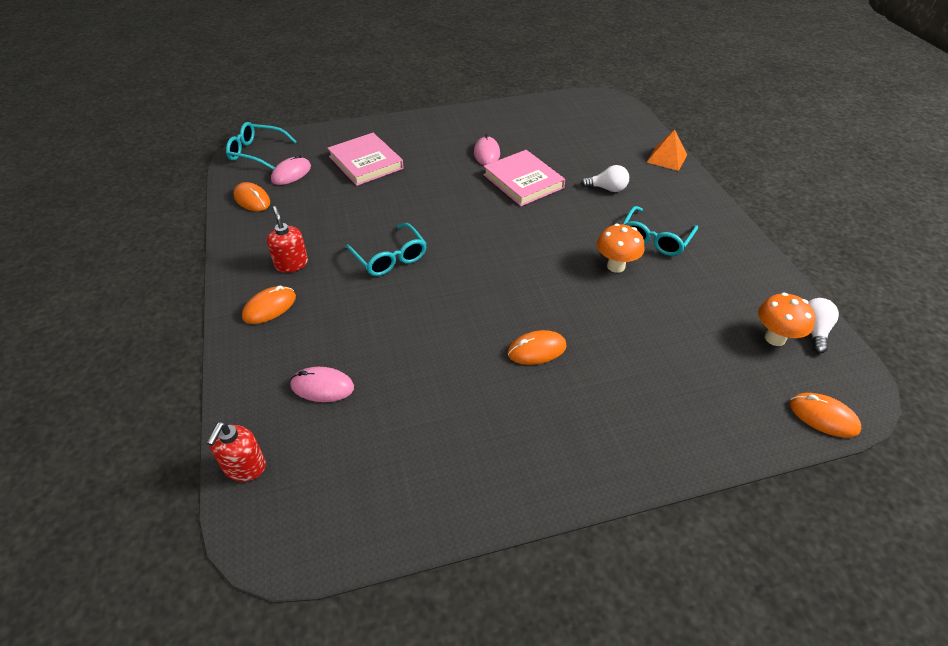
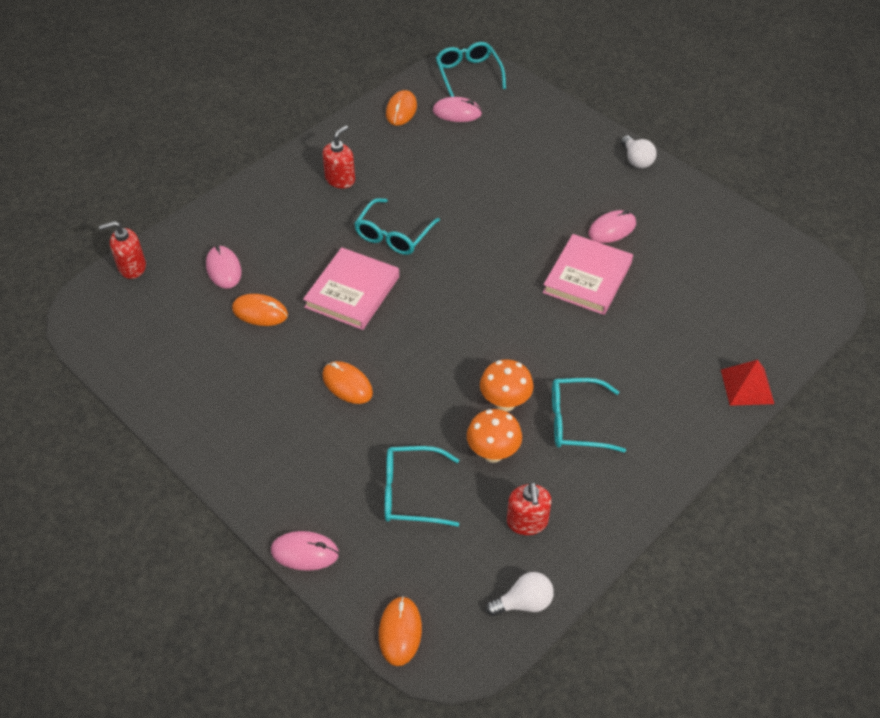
camera: 60 degrees right, 5 degrees up
(269, 307) = (283, 195): orange mouse -> orange mouse (260, 312)
(366, 162) = (516, 150): pink book -> pink book (352, 292)
(607, 189) = (634, 352): white light bulb -> white light bulb (636, 160)
(667, 158) = (747, 386): orange pyramid -> red pyramid
(679, 354) = (411, 493): none -> turquoise glasses
(715, 453) = (305, 552): none -> pink mouse
(737, 299) = (527, 522): none -> red soap dispenser
(775, 338) = (488, 569): orange mushroom -> orange mushroom (493, 453)

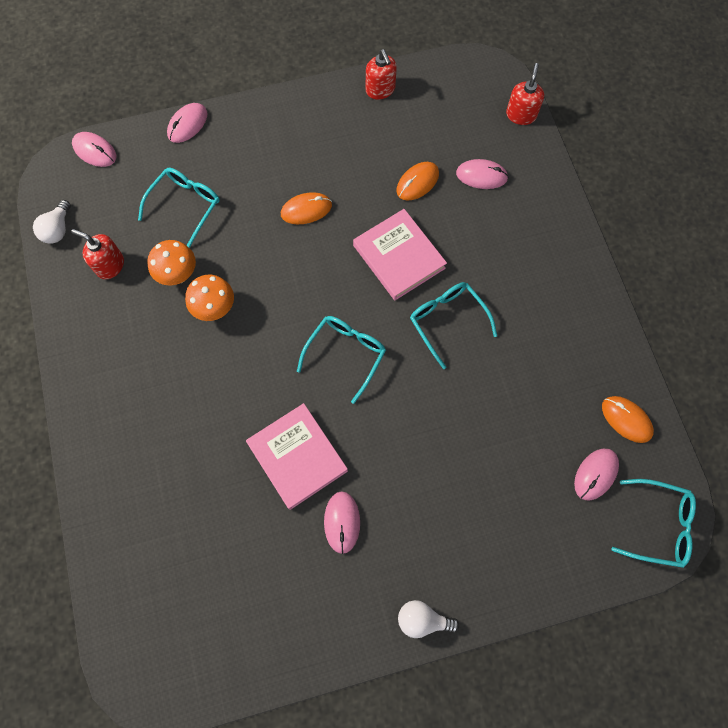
camera: 120 degrees right, 20 degrees up
(340, 179) = (547, 312): red soap dispenser -> red soap dispenser (380, 90)
(400, 632) = (95, 151): orange mouse -> pink mouse
(576, 422) = (162, 350): turquoise glasses -> turquoise glasses (346, 354)
(747, 386) = (98, 510): red pyramid -> none

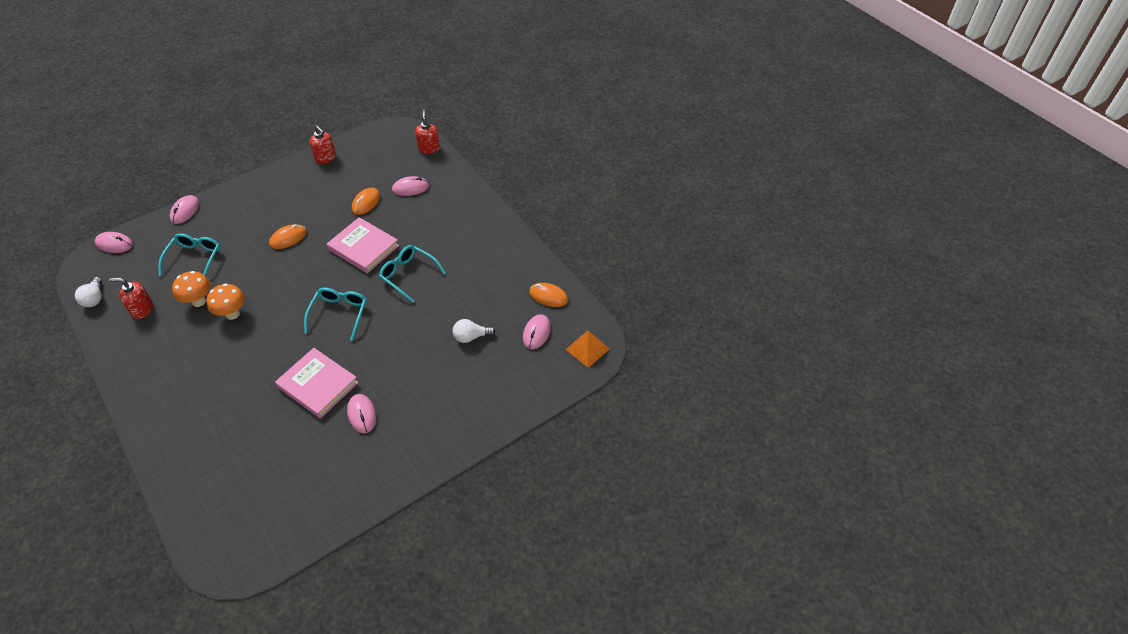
camera: 20 degrees left, 20 degrees down
(422, 619) = (437, 454): white light bulb -> white light bulb (471, 337)
(658, 525) = (587, 349): turquoise glasses -> orange pyramid

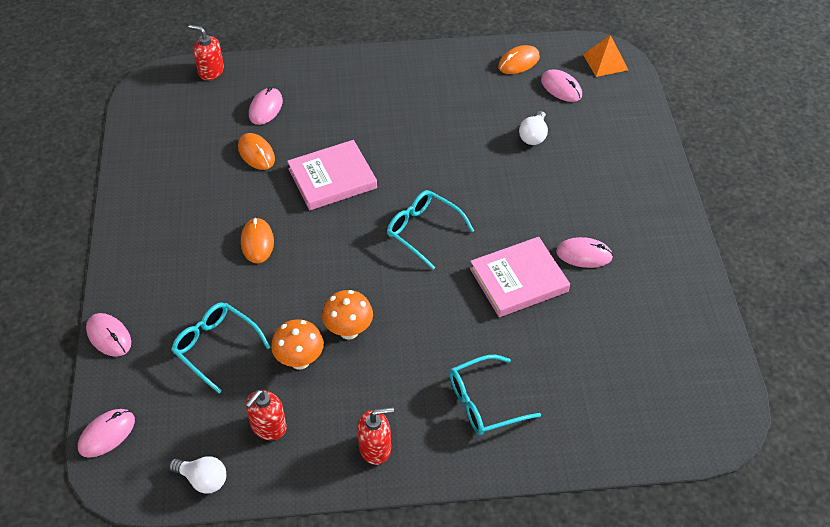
camera: 60 degrees left, 0 degrees up
(325, 158) = (138, 165): red soap dispenser -> red soap dispenser (375, 448)
(408, 275) = (407, 155): turquoise glasses -> turquoise glasses (484, 402)

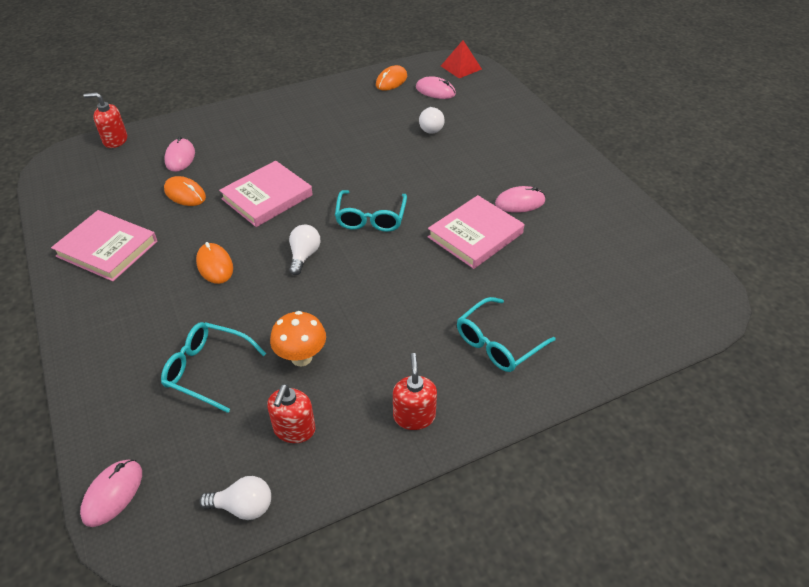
camera: 20 degrees left, 5 degrees down
(109, 336) = (83, 392): pink mouse -> none
(168, 196) = (107, 249): none -> pink book
(342, 255) = (304, 256): none -> white light bulb
(349, 331) = (339, 318): orange mushroom -> none
(375, 448) = (414, 416): red soap dispenser -> red soap dispenser turned 60 degrees counterclockwise
(423, 231) = (371, 218): turquoise glasses -> turquoise glasses turned 105 degrees counterclockwise
(605, 62) = (461, 67): orange pyramid -> red pyramid

